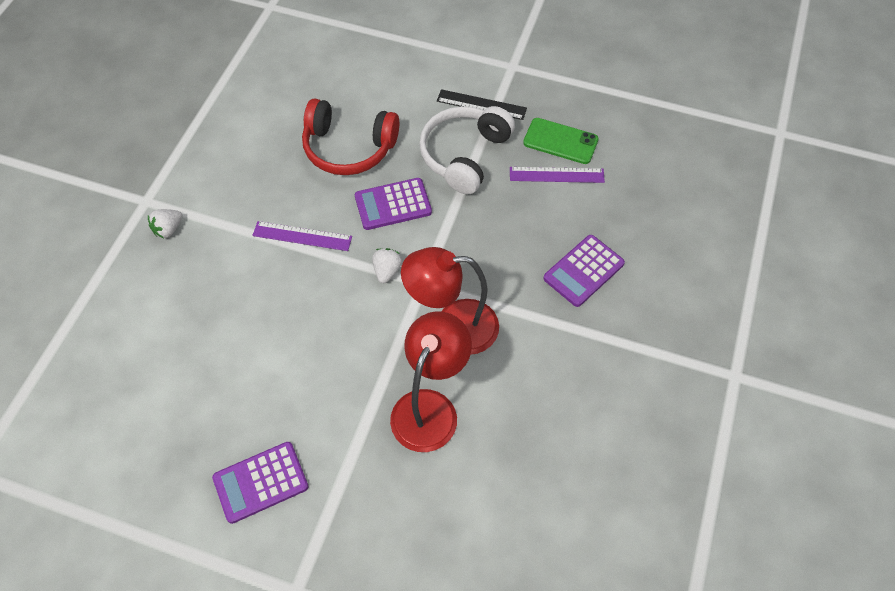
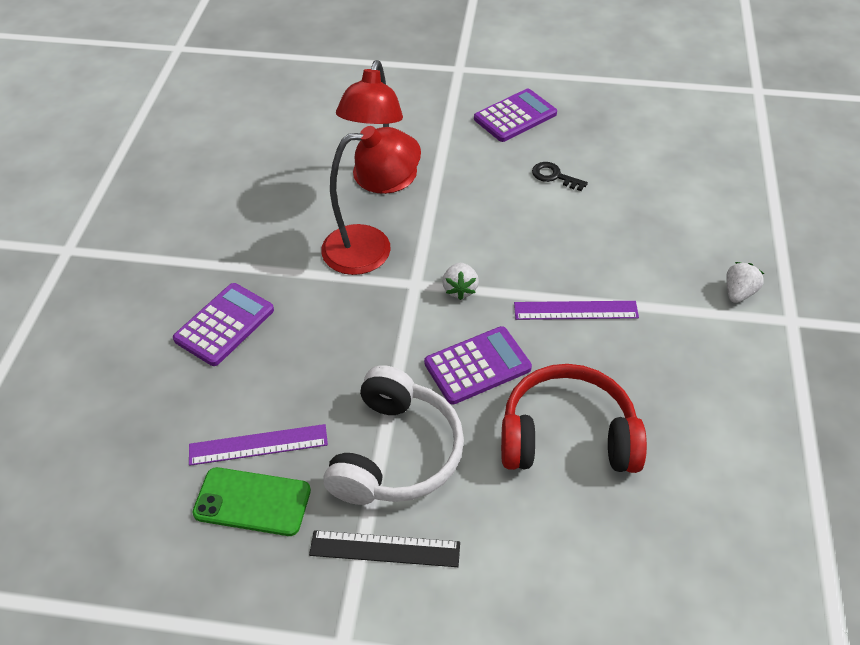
camera: 170 degrees right, 10 degrees down
(257, 382) = (554, 176): none -> black key

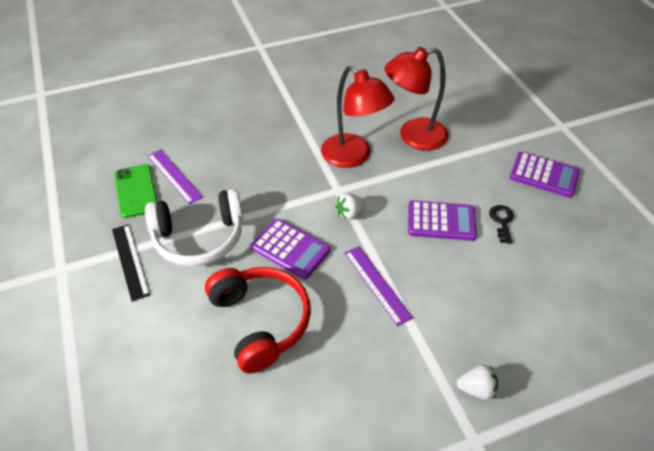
camera: 60 degrees right, 0 degrees up
(224, 325) = (248, 124): purple calculator -> purple calculator (441, 221)

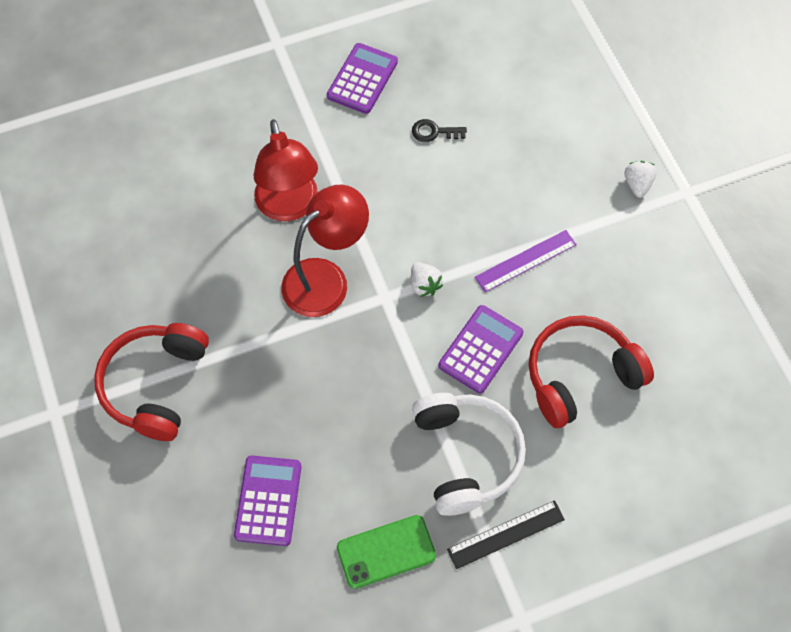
camera: 90 degrees left, 15 degrees up
(174, 176) = (357, 504): purple ruler -> none
(274, 82) = (155, 384): none -> red headphones
(441, 221) = (435, 191): purple calculator -> purple calculator (268, 500)

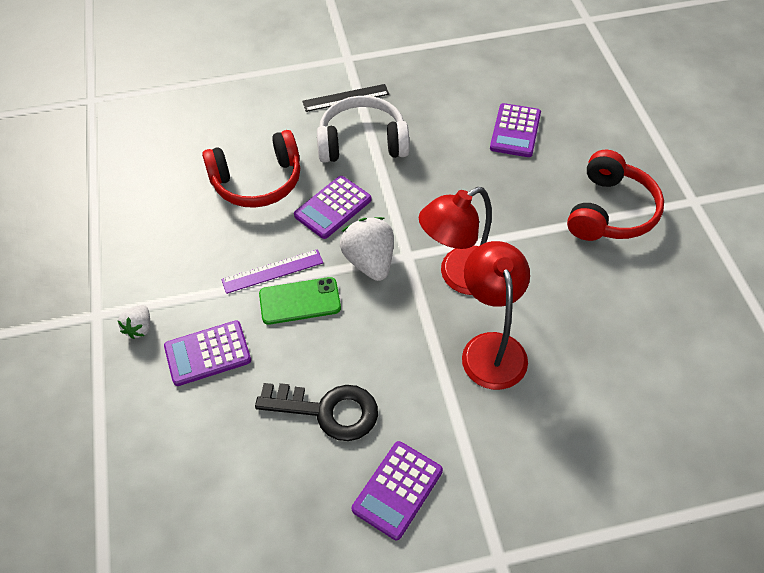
camera: 170 degrees left, 10 degrees down
(386, 551) = (432, 97): green phone -> green phone (300, 301)
(424, 285) = (370, 261): white strawberry -> white strawberry, size x1.82
(434, 132) = (328, 411): black key -> black key, size x2.03
(466, 455) = (362, 142): white headphones -> white headphones turned 90 degrees clockwise
(561, 168) = (208, 353): none -> purple calculator

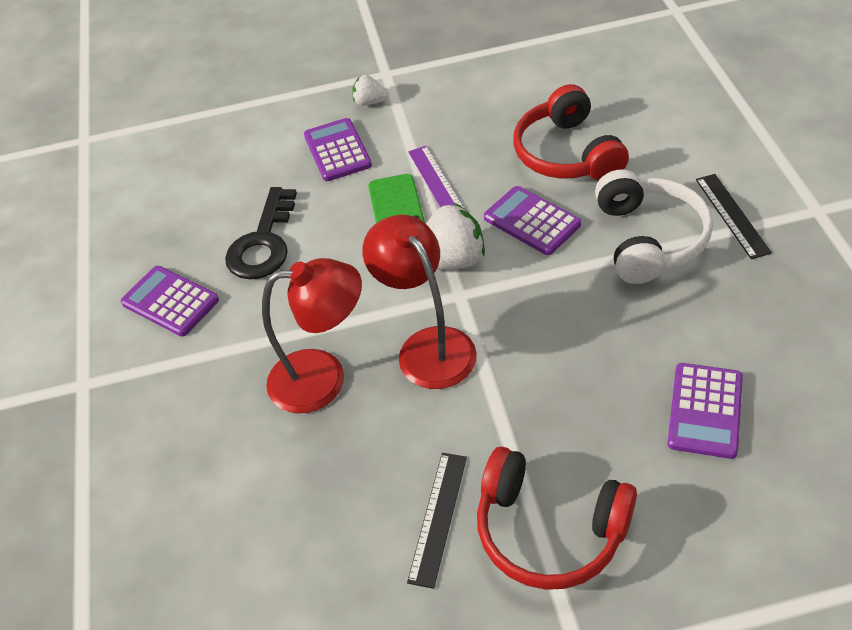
camera: 95 degrees right, 5 degrees down
(515, 131) = (705, 411): purple calculator -> purple calculator turned 90 degrees counterclockwise
(609, 270) = (438, 518): none -> black ruler

